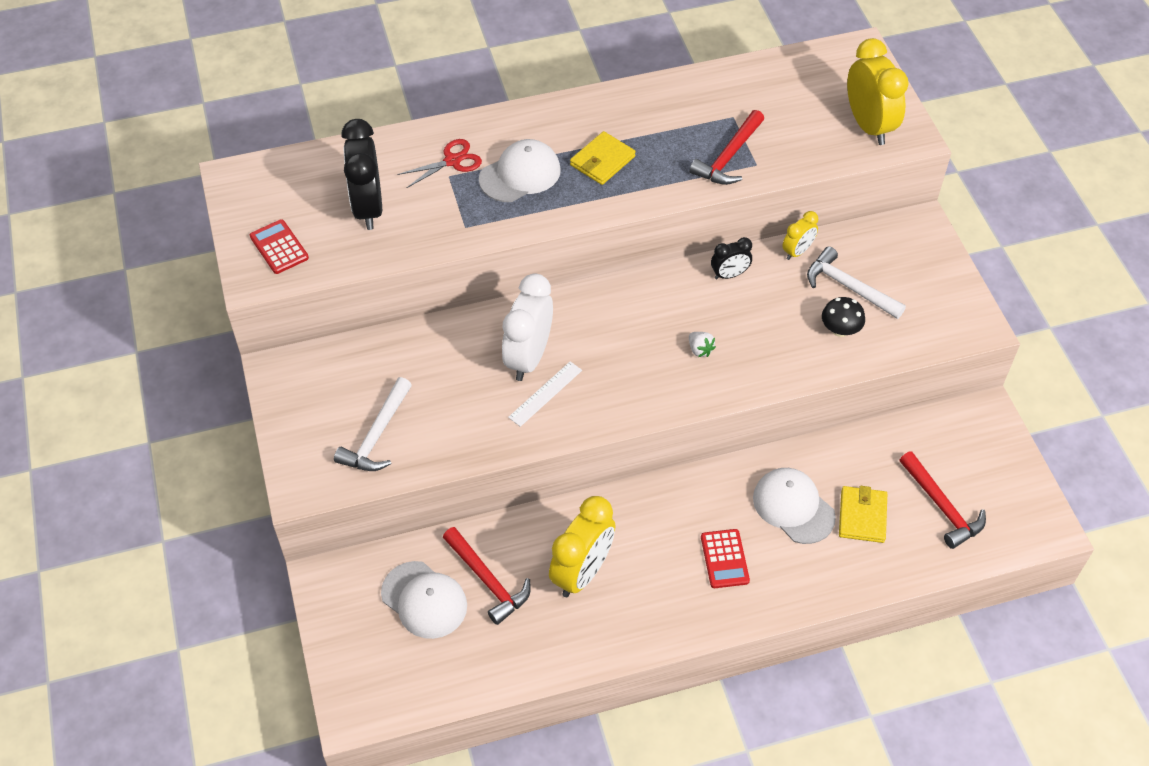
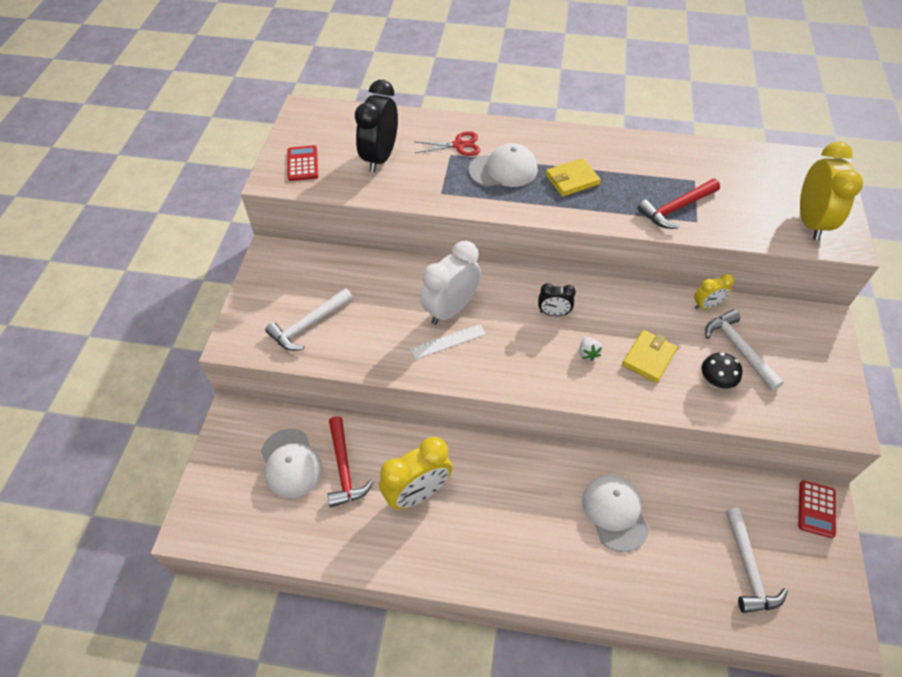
camera: 25 degrees right, 0 degrees up
(724, 559) = (536, 532): red calculator -> red calculator (816, 509)
(729, 275) = (641, 304): black clock -> black clock (553, 313)
(862, 516) = (671, 546): yellow wallet -> yellow wallet (648, 358)
(941, 506) = (748, 568): red hammer -> white hammer

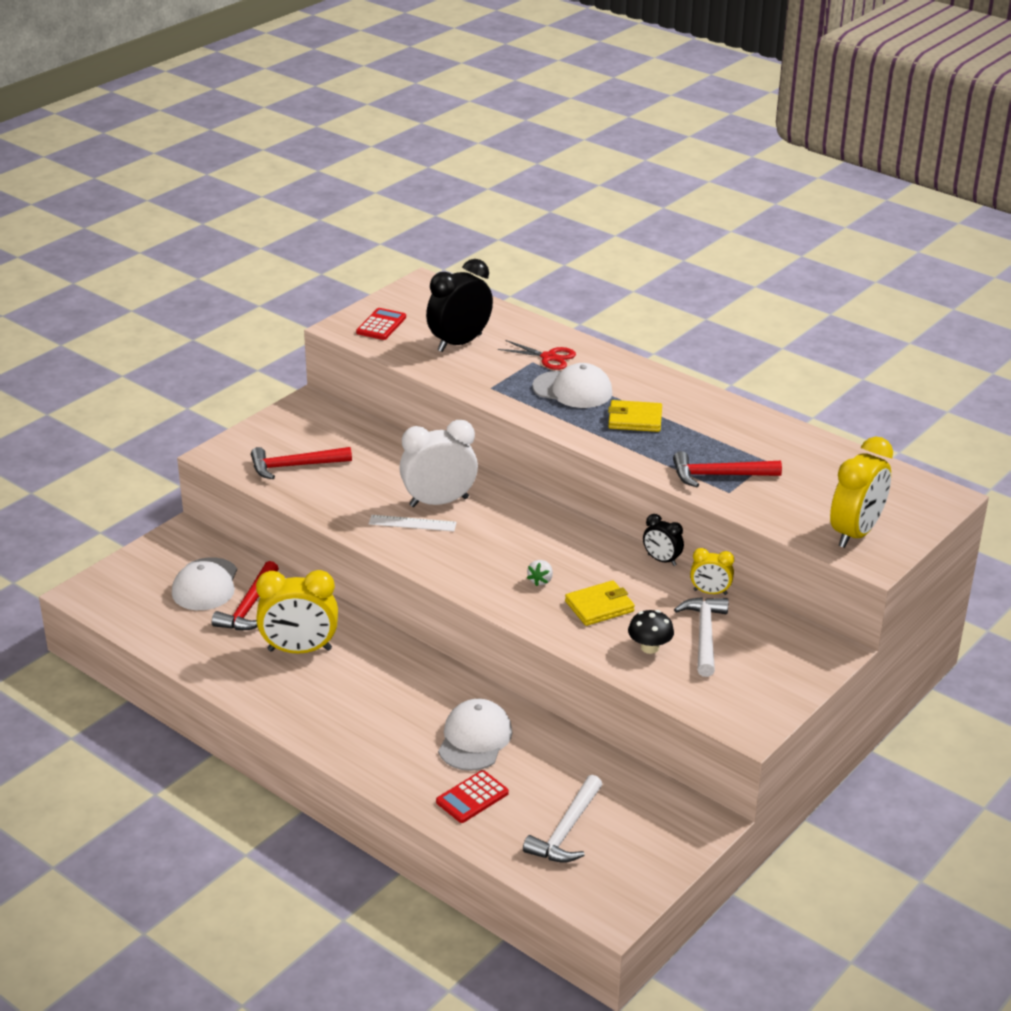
camera: 30 degrees right, 20 degrees down
(309, 325) = (295, 466): white hammer -> red hammer
(553, 313) = (539, 540): black clock -> black clock (661, 560)
(816, 509) = (691, 823): red calculator -> red calculator (472, 797)

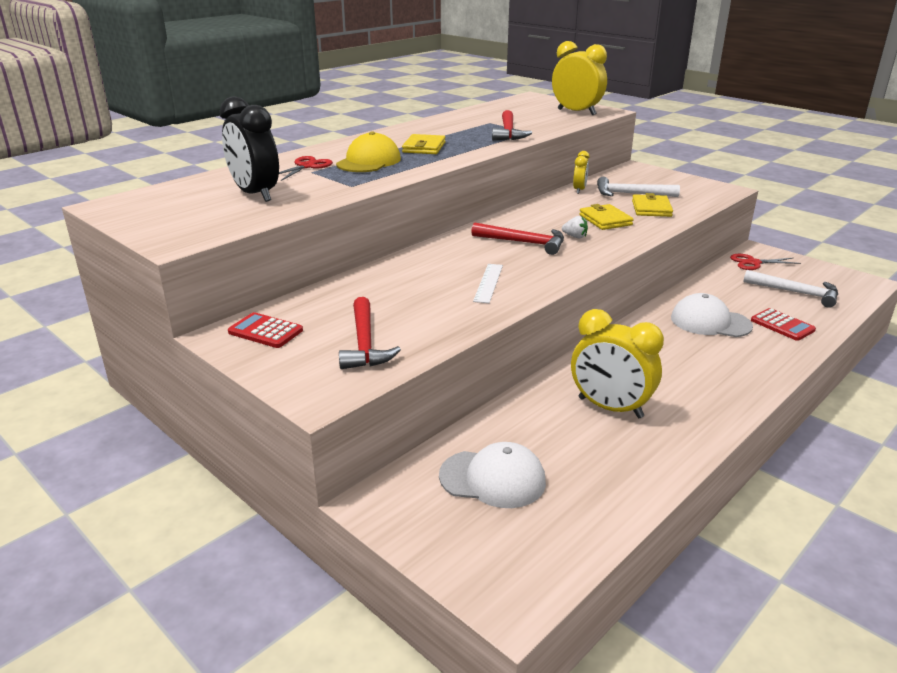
camera: 85 degrees left, 5 degrees down
(249, 607) = (536, 443): red hammer -> red hammer (523, 242)
(299, 650) = (610, 408): yellow clock -> yellow clock turned 120 degrees clockwise
(381, 325) = (186, 225): red calculator -> red calculator (265, 331)
(439, 502) = (452, 271): white clock -> none
(572, 390) = (369, 161): white cap -> yellow cap
(649, 647) = (651, 208): black mushroom -> yellow wallet
(660, 809) = (753, 263): none -> red scissors
(661, 560) = (541, 200): black clock -> none

